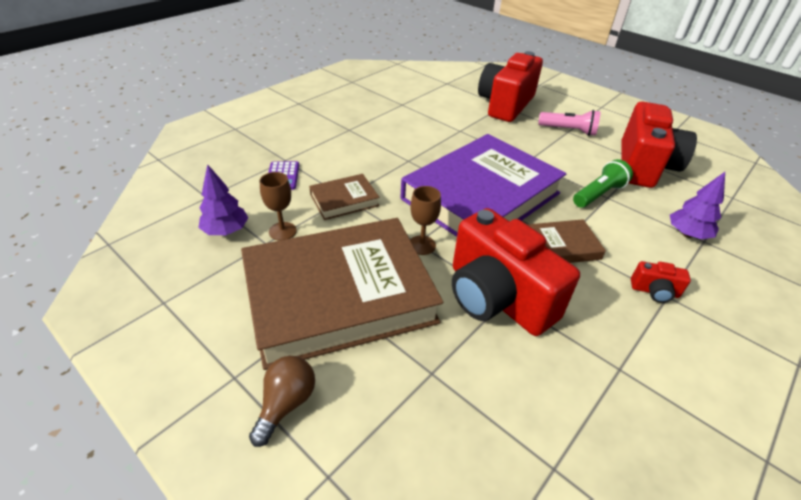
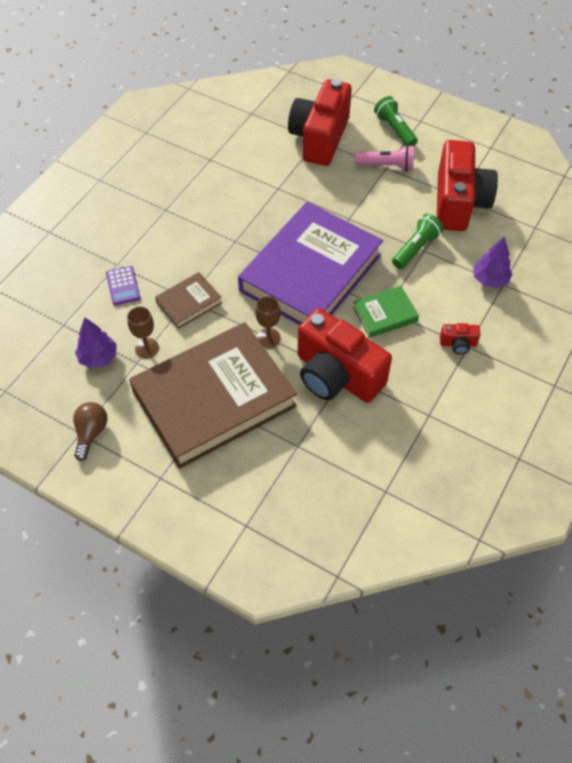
camera: 10 degrees left, 15 degrees up
(286, 403) = (203, 488): brown light bulb -> brown light bulb (91, 433)
(562, 246) = (385, 314): brown book -> green book
(577, 109) = (394, 130): none -> green flashlight

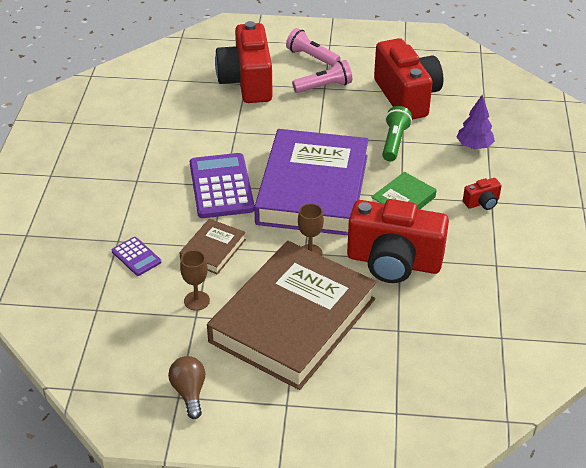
camera: 25 degrees left, 15 degrees down
(98, 357) = (152, 325): purple tree -> none
(233, 241) = (221, 186): none -> purple calculator
(394, 130) = (311, 57): green flashlight -> pink flashlight

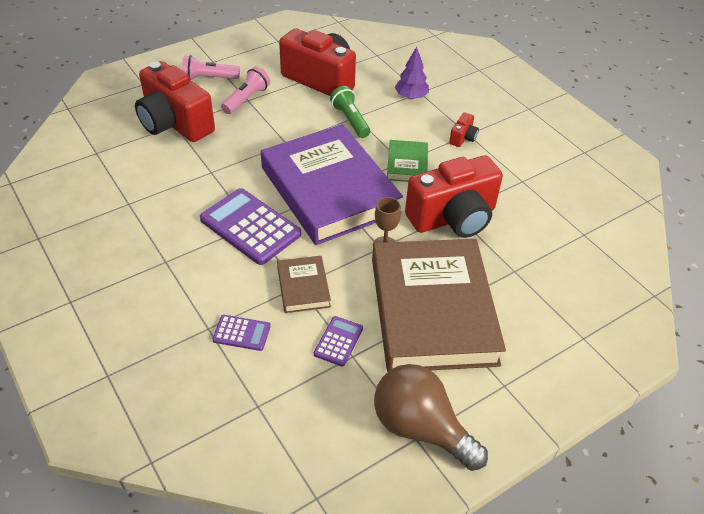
camera: 40 degrees left, 5 degrees up
(189, 392) = (420, 428): brown light bulb -> brown light bulb, size x1.83
(196, 301) = (338, 341): brown goblet -> purple calculator

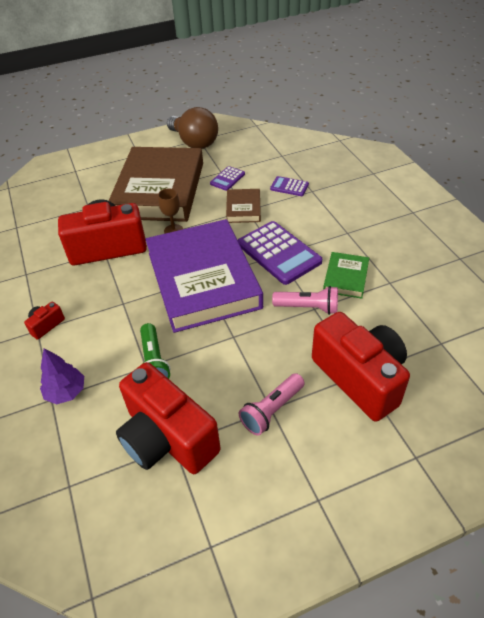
camera: 165 degrees left, 0 degrees up
(209, 78) = (322, 458): pink flashlight -> pink flashlight (308, 307)
(407, 164) = (119, 299): green book -> green book (345, 278)

